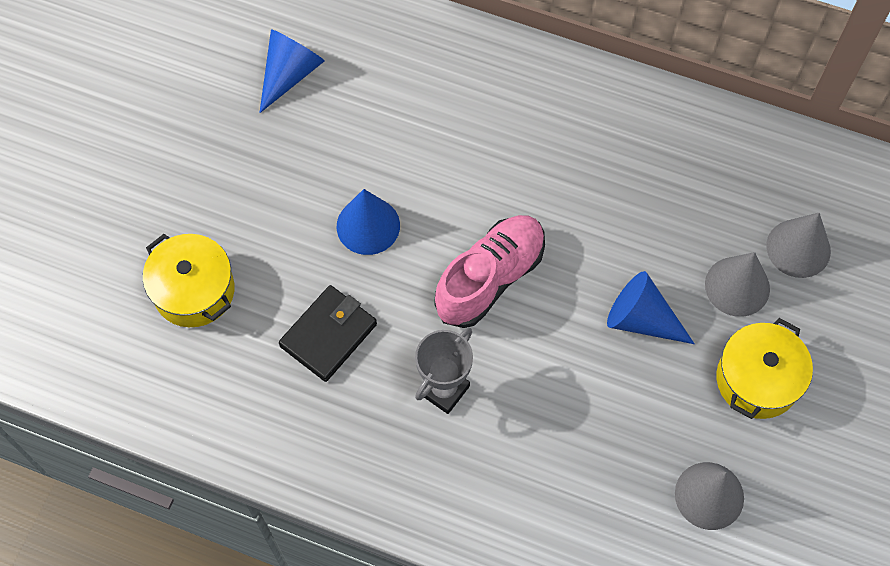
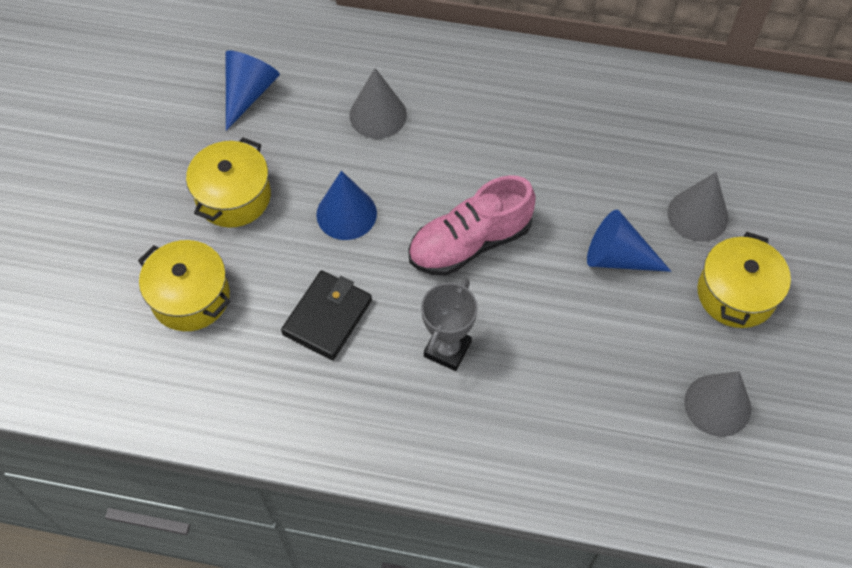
camera: 10 degrees left, 5 degrees down
(255, 188) = (233, 196): none -> yellow pot
(490, 278) = (470, 243): pink shoe -> pink shoe turned 150 degrees counterclockwise
(798, 248) = (744, 174): grey cone -> grey cone (378, 115)

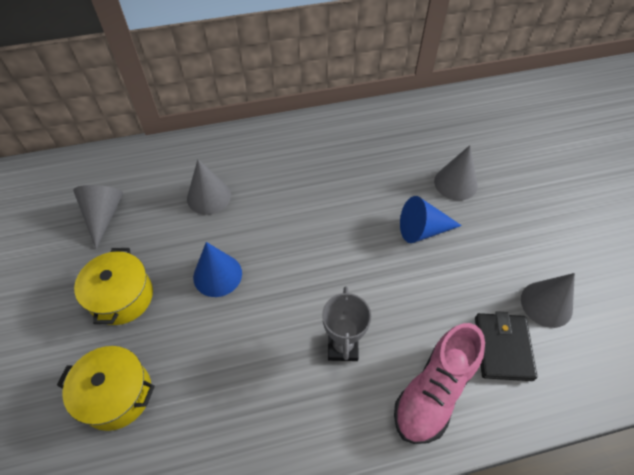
camera: 25 degrees left, 5 degrees down
(248, 93) = (103, 216): blue cone -> grey cone
(327, 317) = (239, 361): black wallet -> black wallet (502, 348)
(470, 243) = (318, 260): pink shoe -> pink shoe (434, 391)
(736, 294) = (510, 224): yellow pot -> none

